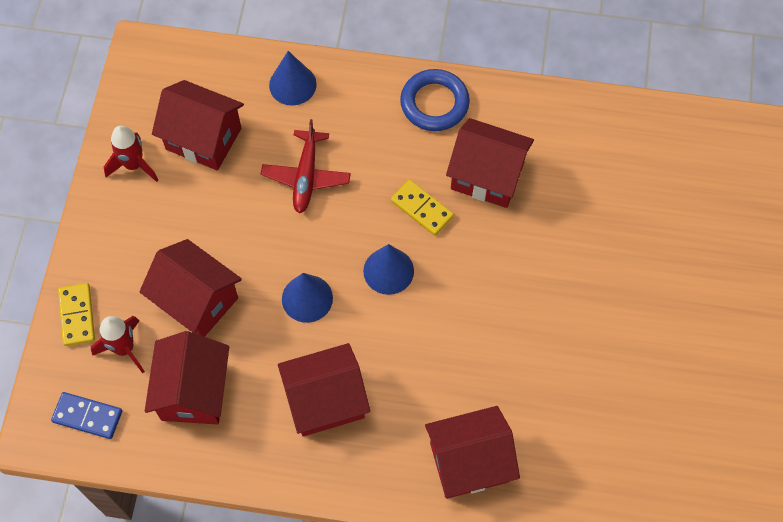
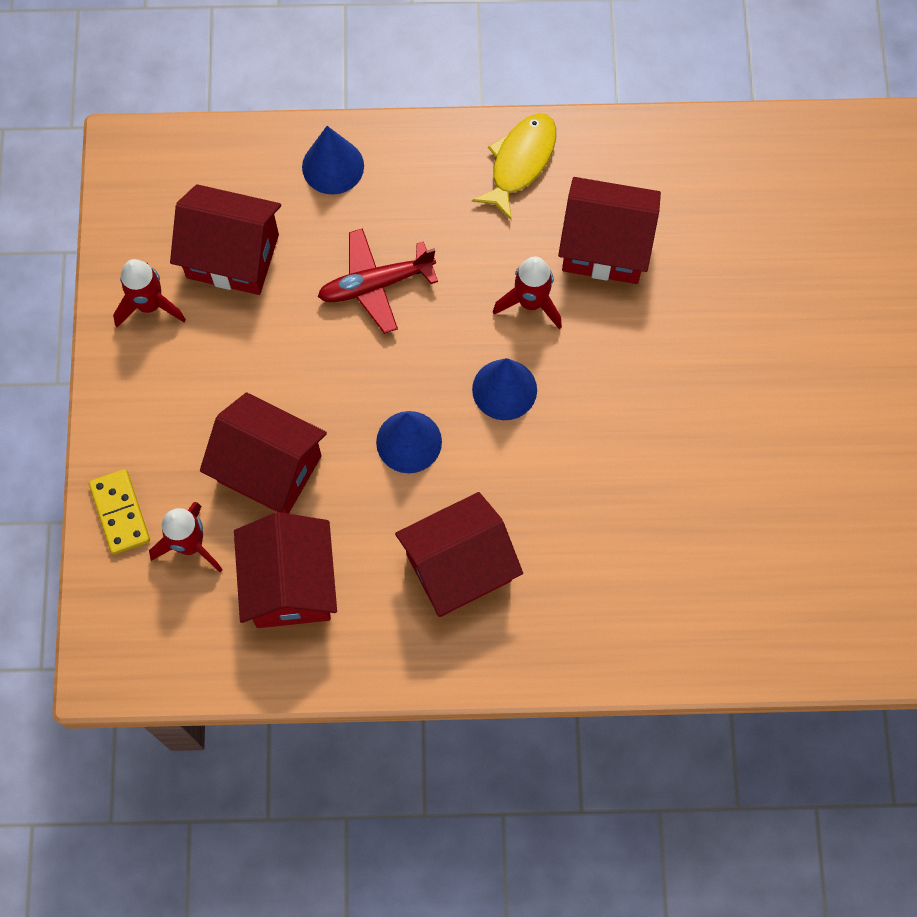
camera: 10 degrees left, 5 degrees up
(87, 416) = (162, 638): blue domino -> none
(306, 177) = (375, 285): red plane -> red plane turned 75 degrees clockwise
(422, 209) = (531, 302): yellow domino -> red rocket
(434, 103) = (520, 162): blue ring -> yellow fish
(469, 462) = (652, 613): red house -> none

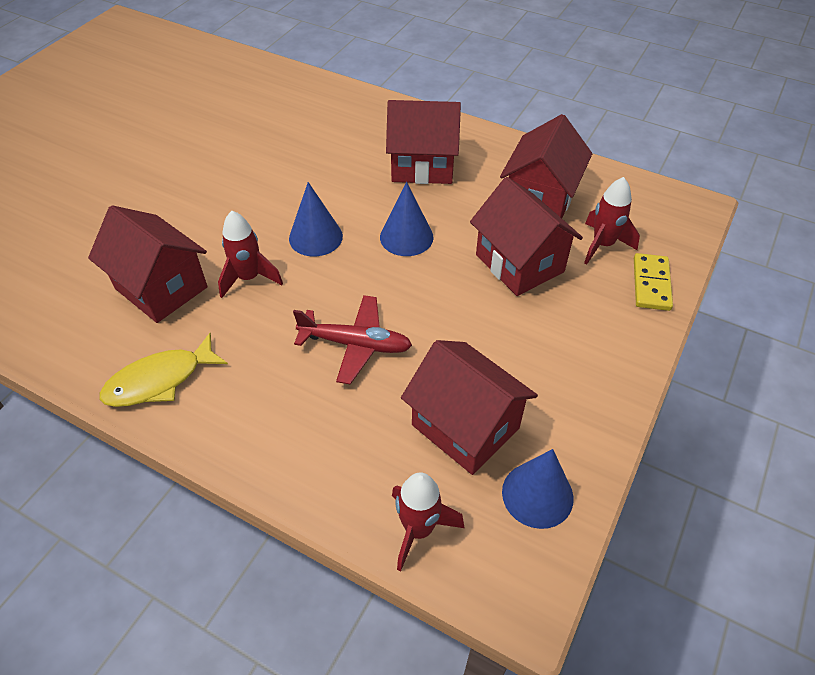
camera: 150 degrees left, 20 degrees down
(150, 305) = (565, 421): red rocket -> red rocket (418, 529)
(333, 166) = (320, 462): blue cone -> blue cone (537, 494)

